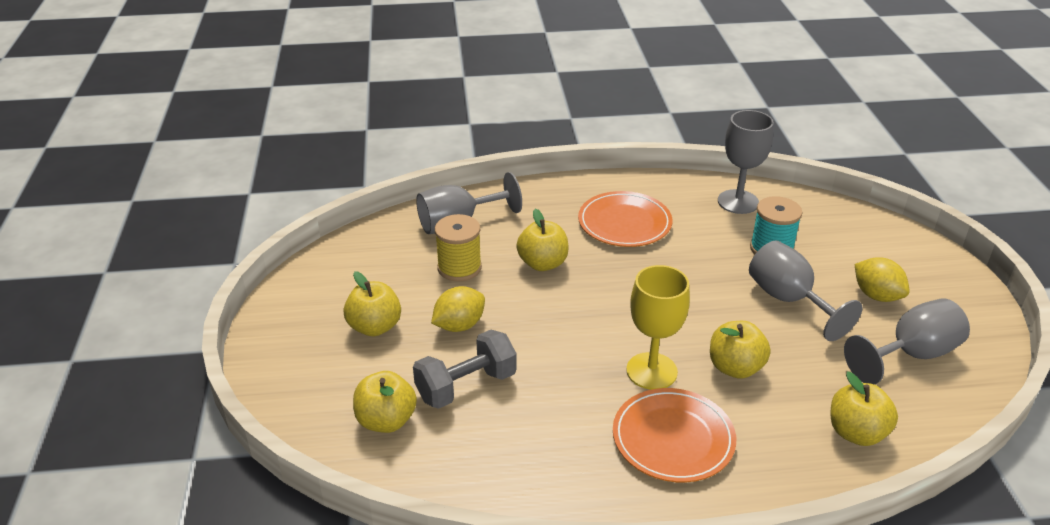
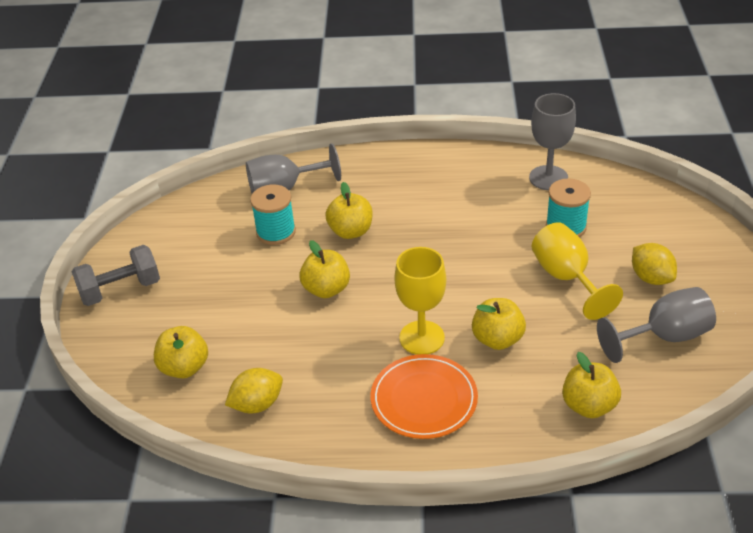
camera: 10 degrees right, 5 degrees up
(375, 327) = (191, 283): yellow apple -> yellow apple (326, 289)
(459, 268) = (276, 232): yellow spool -> turquoise spool
(459, 325) = (264, 286): yellow lemon -> yellow lemon (257, 404)
(466, 386) = (257, 341): grey dumbbell -> grey dumbbell (120, 290)
(624, 223) = (435, 195): orange plate -> none
(789, 300) = (566, 278): grey goblet -> yellow goblet

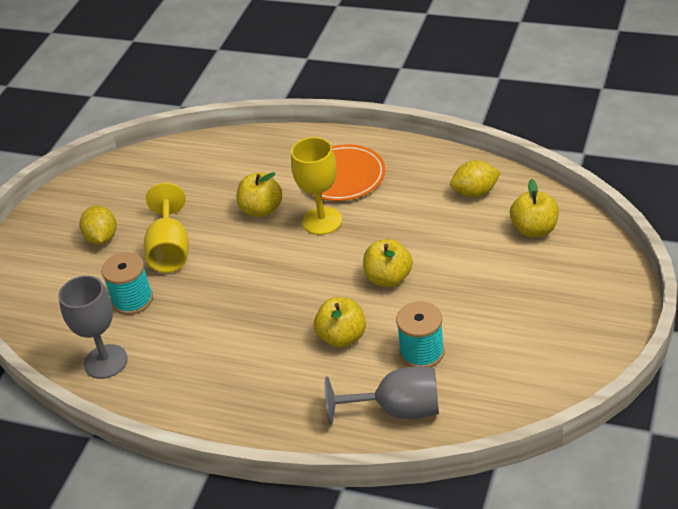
camera: 160 degrees left, 0 degrees up
(120, 290) = (597, 315): grey dumbbell -> none
(589, 405) = (226, 155): yellow apple -> none
(664, 337) = (134, 191): grey goblet -> none

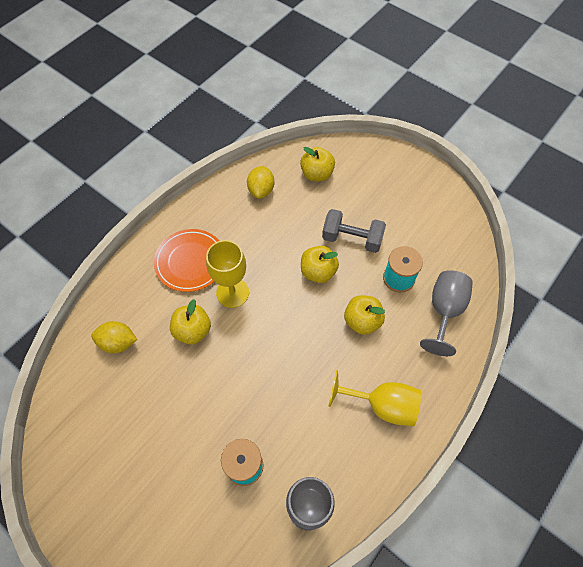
camera: 75 degrees left, 20 degrees up
(102, 238) = (147, 473): yellow lemon -> yellow lemon (118, 342)
(170, 250) = (199, 417): yellow goblet -> yellow goblet (382, 405)
(454, 292) = (352, 239): none -> grey dumbbell

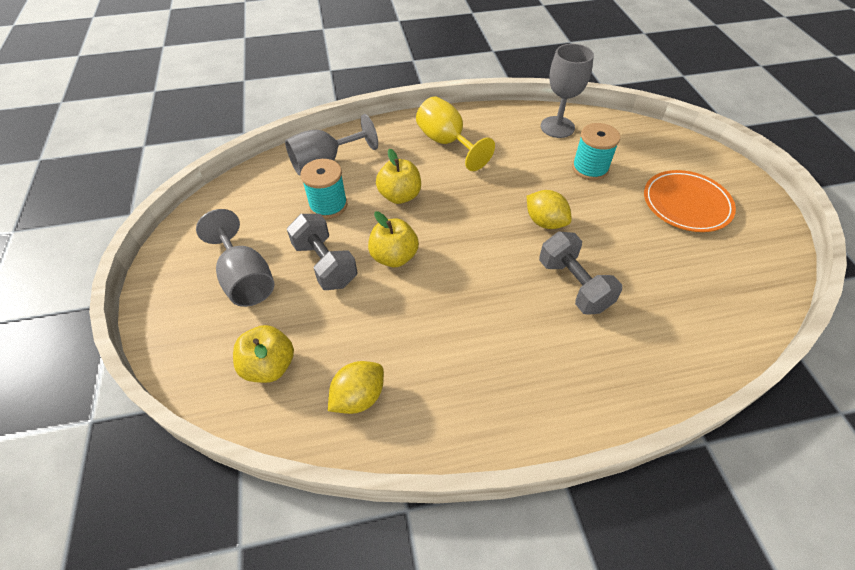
camera: 140 degrees left, 10 degrees down
(118, 342) = (670, 325): yellow lemon -> yellow lemon (545, 222)
(190, 262) = (528, 362): orange plate -> orange plate (686, 204)
(193, 330) = (573, 285): yellow apple -> grey dumbbell
(232, 292) = (502, 294): yellow goblet -> none
(383, 201) = (245, 279): none -> grey goblet

